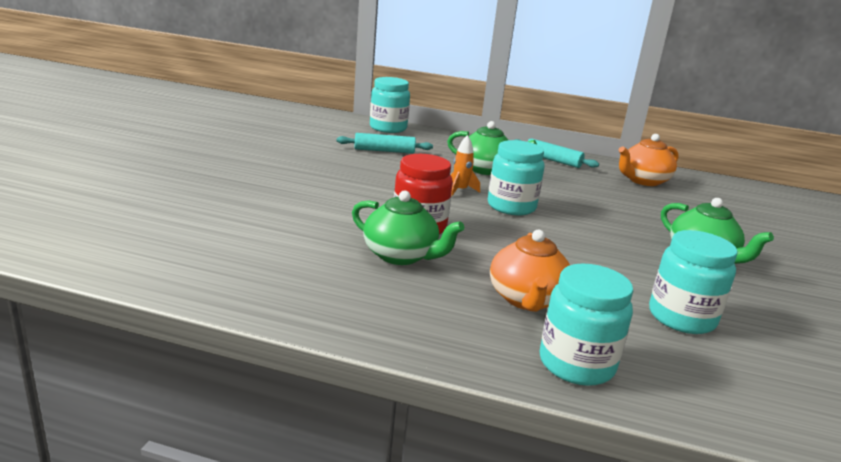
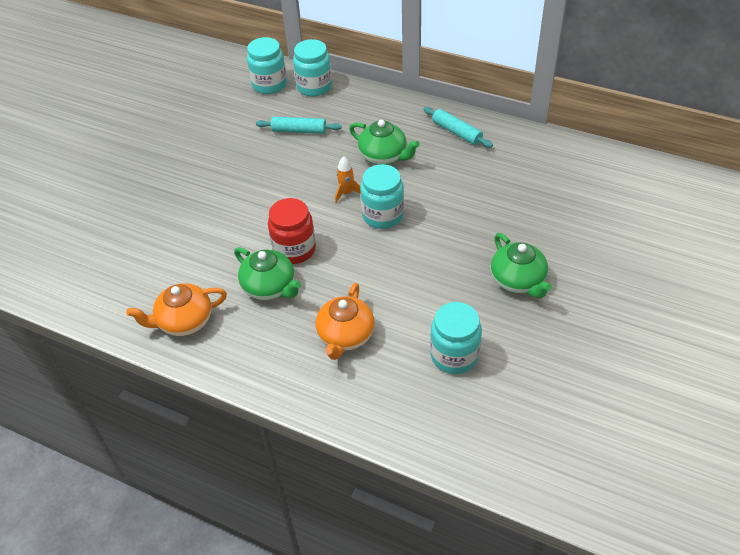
camera: 15 degrees right, 25 degrees up
(576, 364) = (351, 401): turquoise jar -> turquoise jar (269, 84)
(643, 181) = (531, 163): orange teapot -> orange teapot (184, 321)

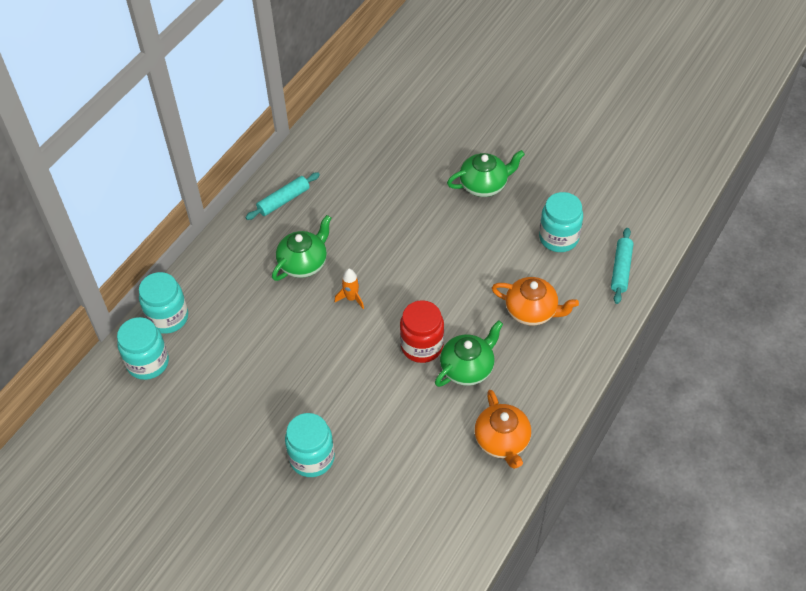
camera: 85 degrees left, 5 degrees up
(299, 131) = (242, 335): turquoise rolling pin -> turquoise rolling pin (621, 269)
(383, 215) = (389, 271): turquoise jar -> turquoise jar (312, 458)

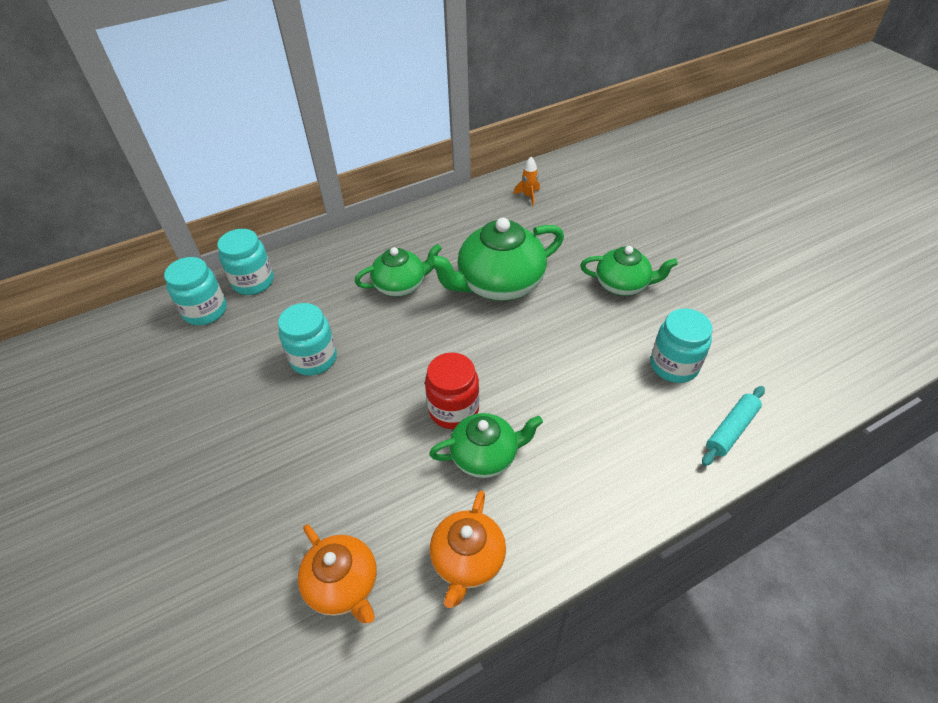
camera: 30 degrees right, 5 degrees down
(283, 200) = (424, 229): turquoise rolling pin -> none
(312, 458) = (262, 470): turquoise jar -> turquoise jar (314, 359)
(351, 298) = (420, 333): orange rocket -> orange rocket (528, 196)
(385, 226) = (499, 284): none -> green teapot
(532, 311) = (597, 428): orange teapot -> orange teapot (344, 585)

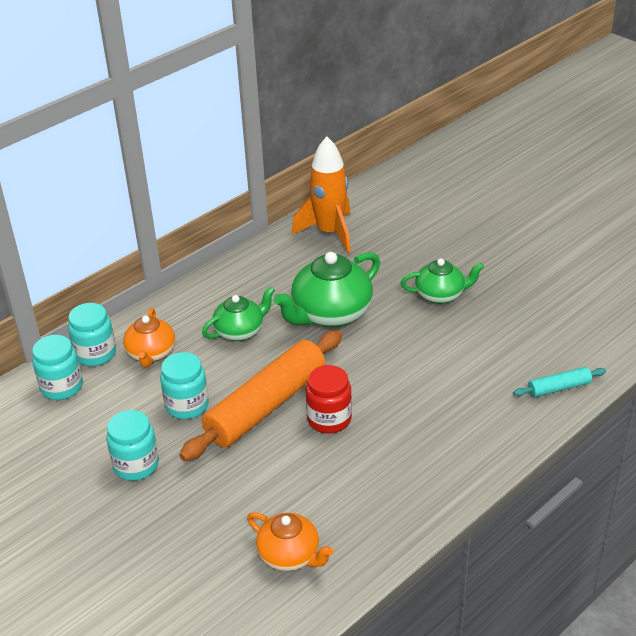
camera: 15 degrees left, 10 degrees down
(393, 378) = (266, 406): none -> orange rolling pin
(467, 560) = (382, 518): orange teapot -> orange teapot (151, 354)
(485, 455) = (369, 446): green teapot -> none
(528, 196) = (329, 232): orange rocket -> orange rocket, size x2.49
(674, 365) = (501, 350): turquoise jar -> turquoise jar (136, 465)
(731, 430) = (559, 388): turquoise rolling pin -> turquoise rolling pin turned 45 degrees clockwise

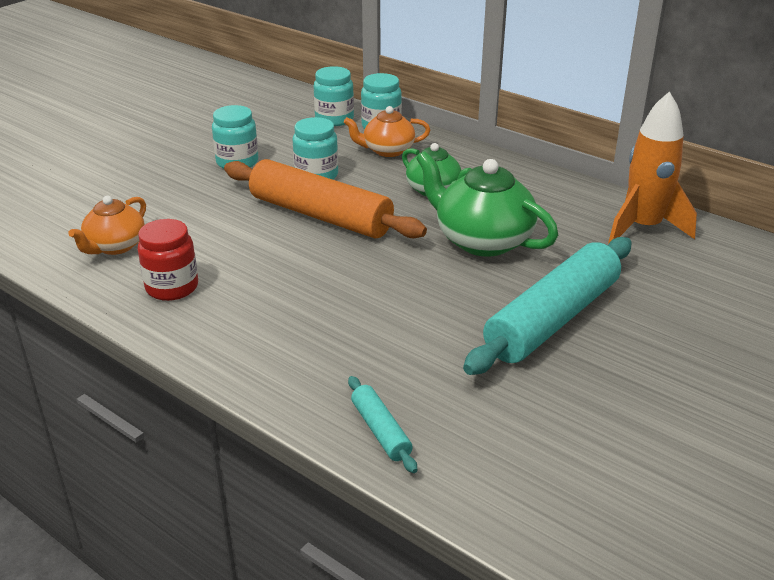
camera: 80 degrees right, 5 degrees down
(329, 419) = (303, 253): red jar -> red jar (172, 287)
(441, 295) = (552, 319): green teapot -> turquoise rolling pin

